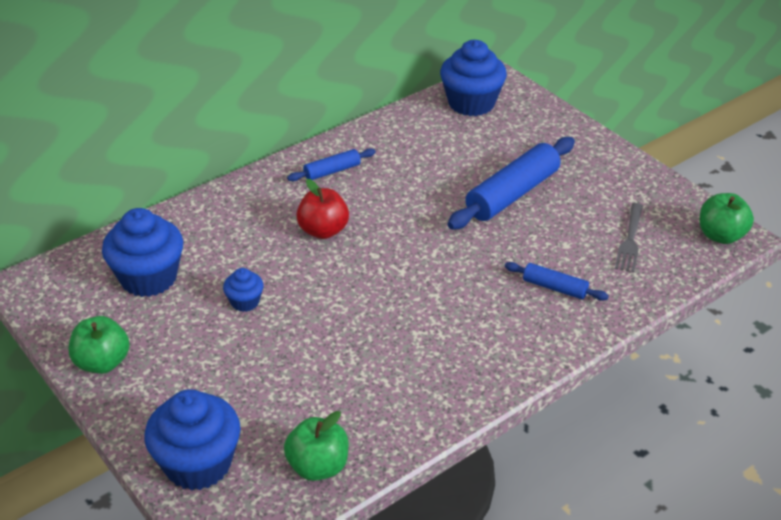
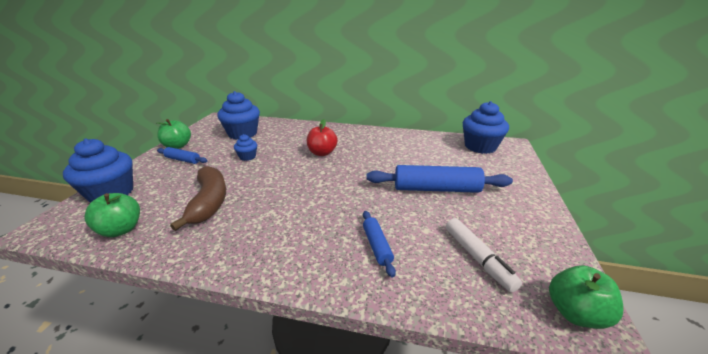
camera: 50 degrees right, 10 degrees down
(332, 171) = (367, 138): blue rolling pin -> blue rolling pin (183, 160)
(336, 376) = (209, 202): none -> brown banana
(630, 240) = (477, 258): grey fork -> white marker

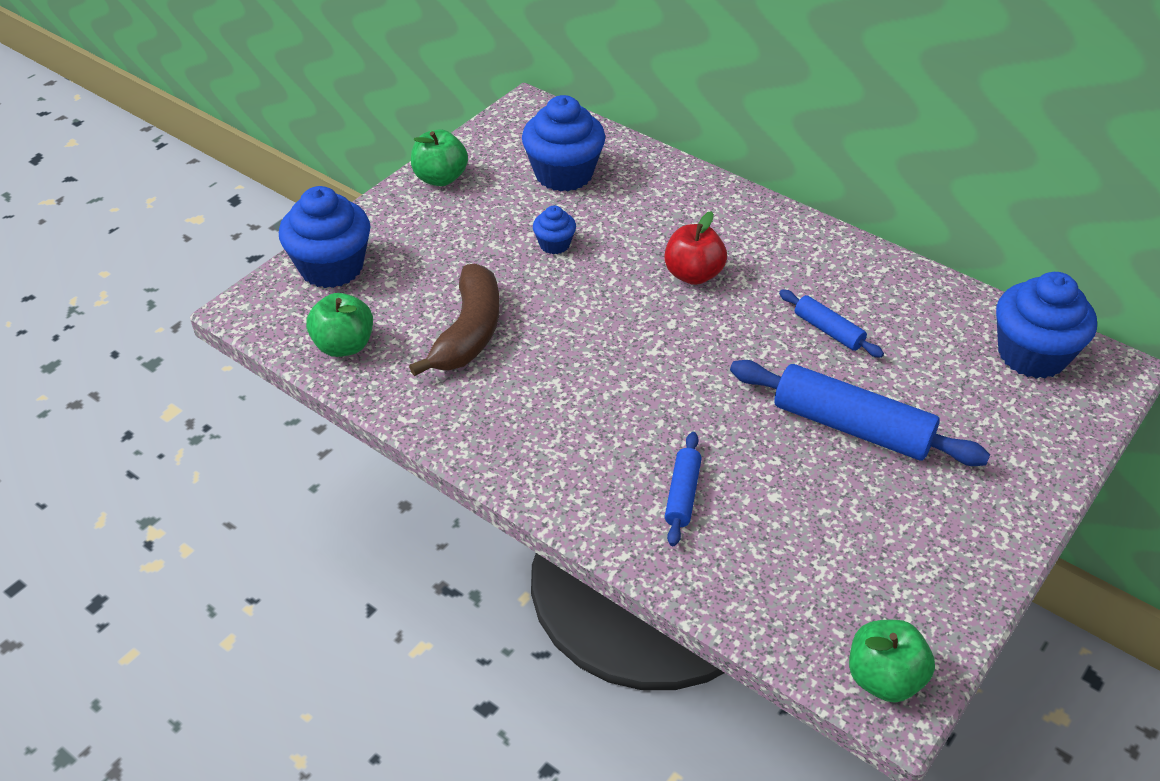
camera: 25 degrees right, 15 degrees up
(183, 160) = (444, 220): blue rolling pin -> blue rolling pin (828, 330)
(477, 258) = (817, 565): white marker -> none

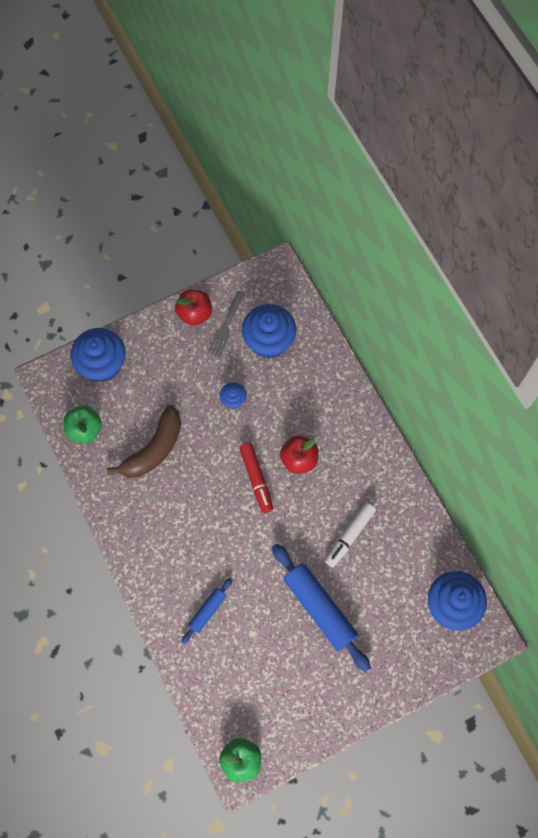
camera: 25 degrees right, 25 degrees up
(440, 178) = (194, 313): green apple -> red apple
(493, 177) = (226, 326): none -> grey fork
(647, 315) = (256, 479): none -> red marker
(828, 330) = (349, 536): blue rolling pin -> white marker

